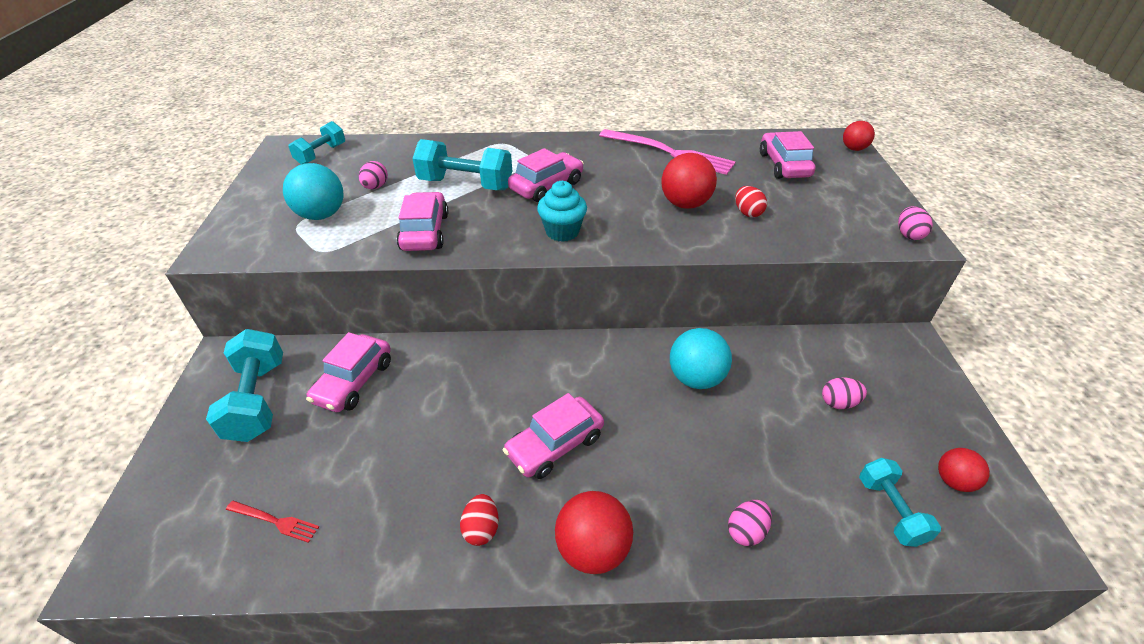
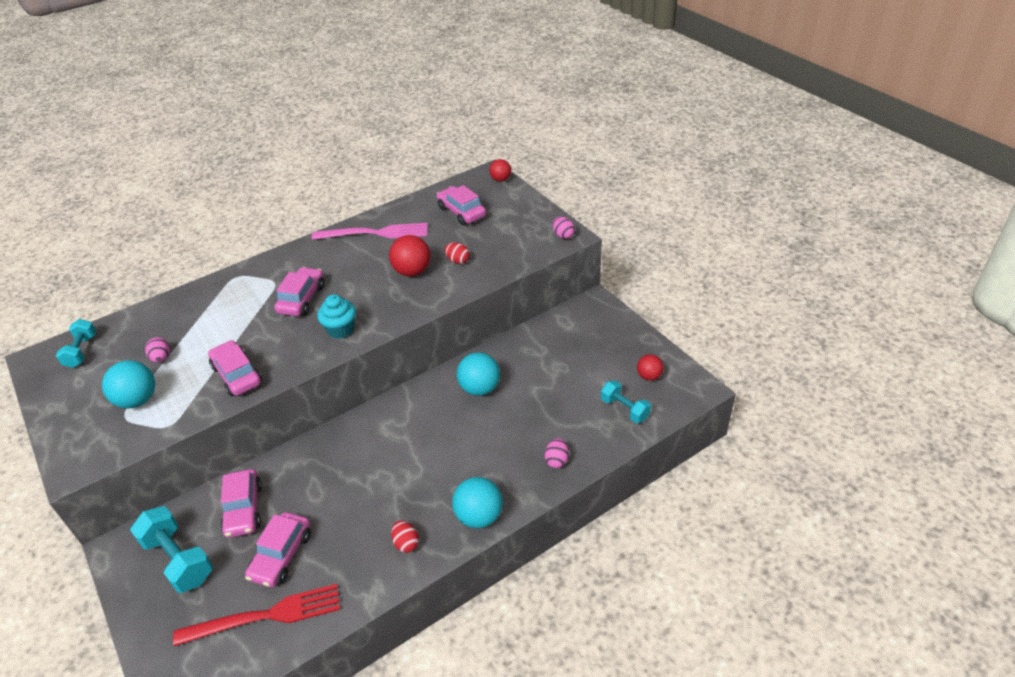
camera: 30 degrees left, 0 degrees up
(276, 521) = (267, 615): red fork -> red fork, size x2.16
(466, 184) = (236, 324): turquoise dumbbell -> none
(555, 445) = (417, 474): pink car -> pink car (281, 555)
(592, 549) = (479, 516): red ball -> turquoise ball
(838, 403) = (571, 362): pink egg -> none

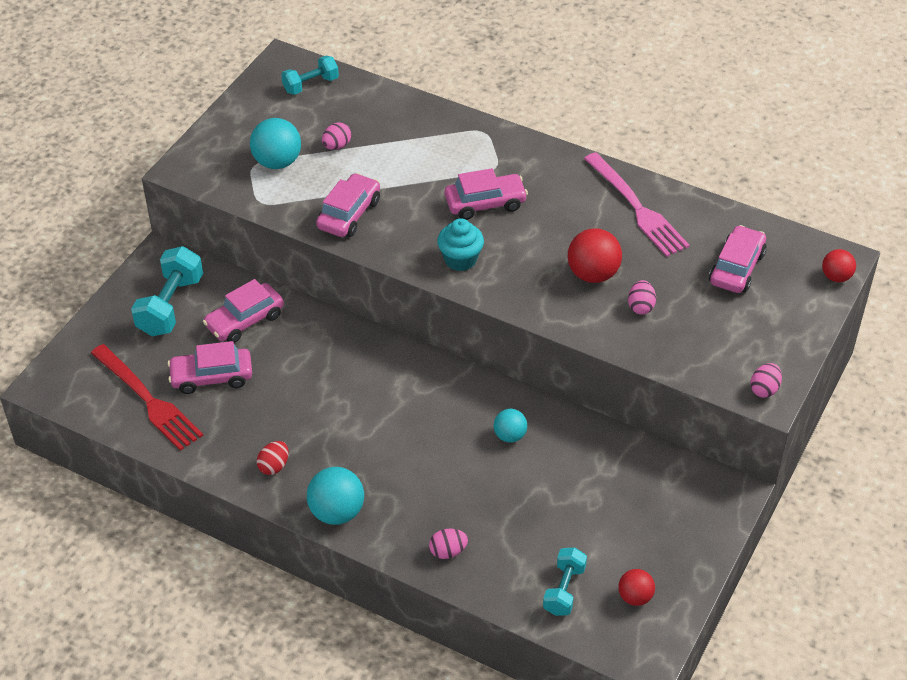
camera: 60 degrees right, 5 degrees up
(458, 261) = (640, 306): red egg -> pink egg
(479, 388) = (510, 435): turquoise ball -> turquoise ball, size x0.61

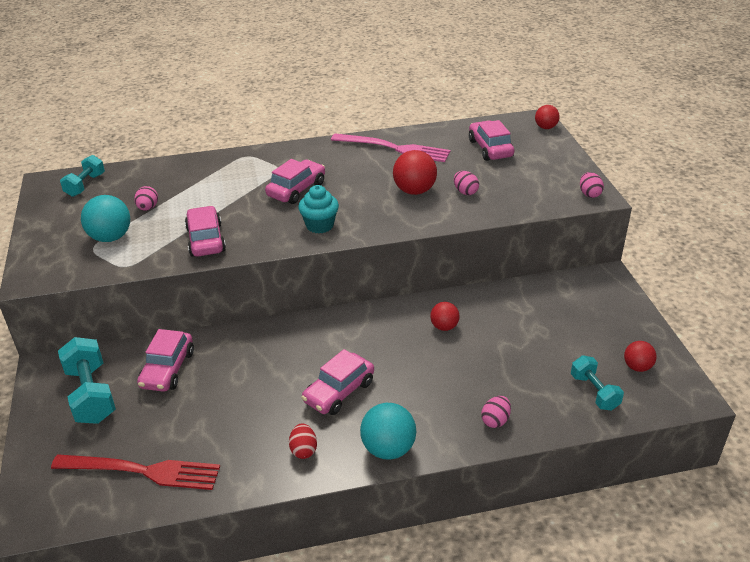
camera: 40 degrees left, 10 degrees down
(212, 377) = (182, 421): pink car -> pink car (339, 391)
(510, 435) = (444, 327): turquoise ball -> red ball

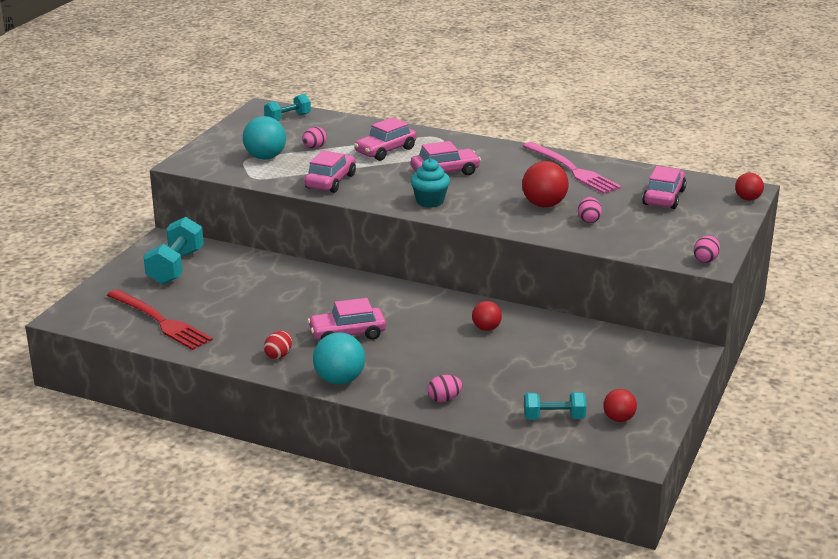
camera: 35 degrees right, 10 degrees down
(167, 369) = (242, 273): pink car -> pink car (385, 151)
(594, 392) = (554, 417): turquoise dumbbell -> turquoise dumbbell turned 75 degrees clockwise

